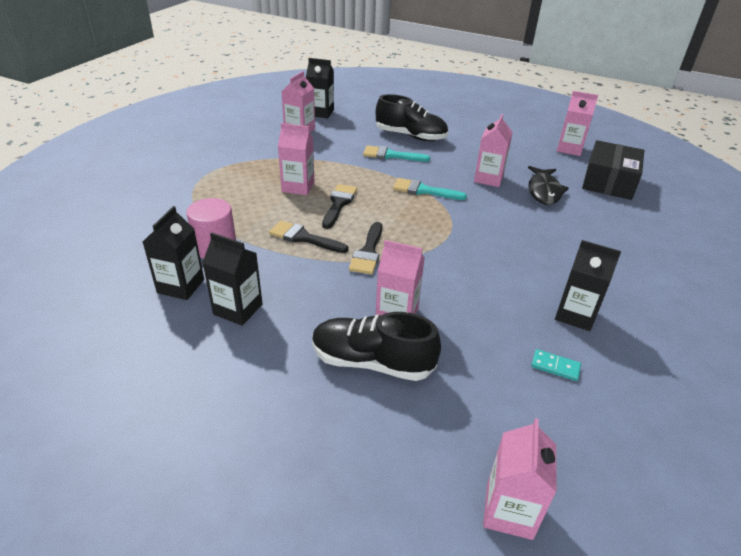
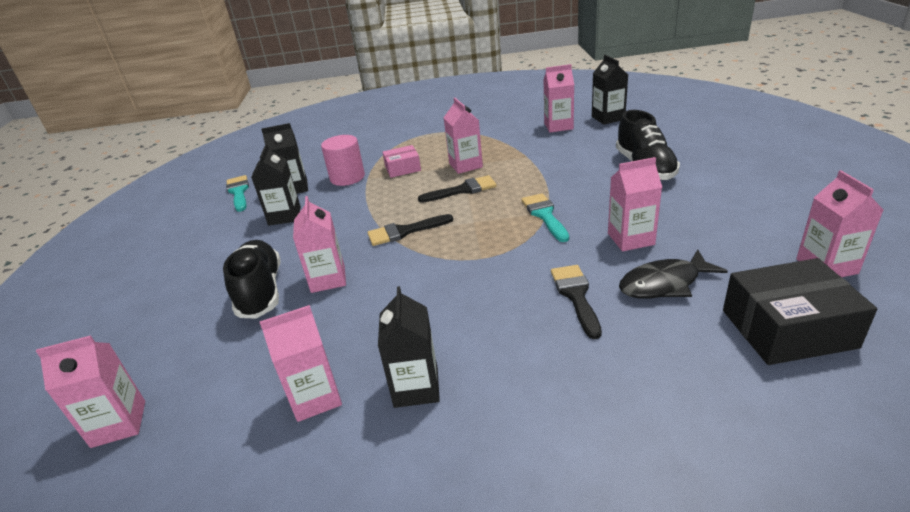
camera: 65 degrees right, 5 degrees down
(251, 214) = (403, 168): none -> pink box
(304, 238) = (395, 199): black brush -> black brush (576, 296)
(391, 155) = (586, 175): turquoise brush -> turquoise brush (239, 192)
(555, 366) = (315, 398): turquoise domino -> pink carton

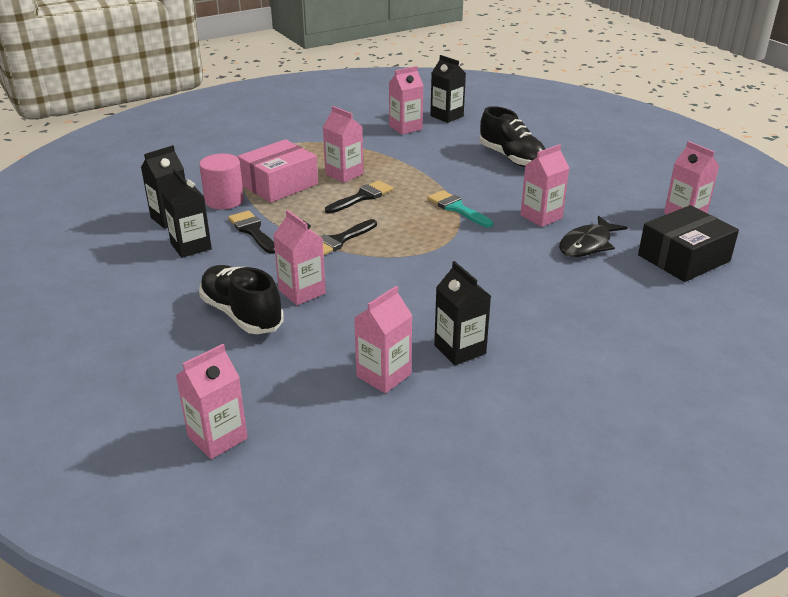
camera: 30 degrees left, 0 degrees up
(239, 192) = (103, 231): turquoise brush -> none
(403, 168) = (279, 184): pink box -> pink box, size x1.76
(576, 296) = (530, 264): black brush -> black brush (252, 231)

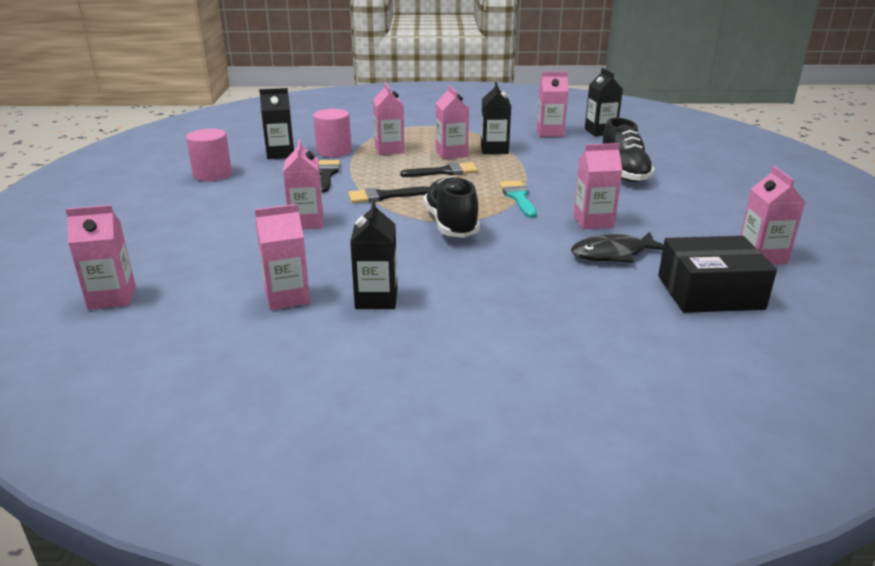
camera: 30 degrees right, 5 degrees down
(128, 264) = (212, 174): none -> pink cylinder
(191, 246) = (269, 174): black carton -> black carton (494, 149)
(241, 314) = (242, 225): black shoe -> black shoe (451, 224)
(279, 184) = (389, 150): pink box -> pink carton

